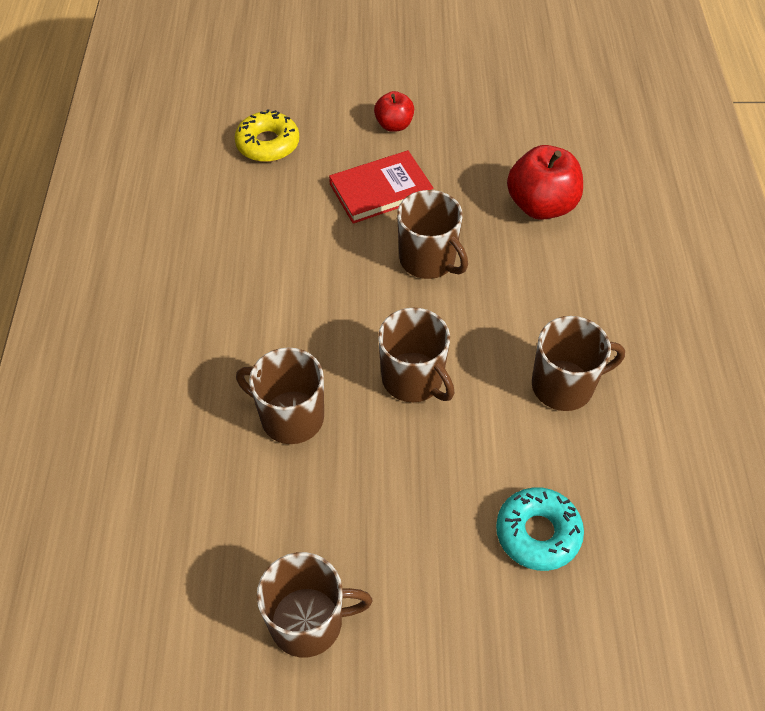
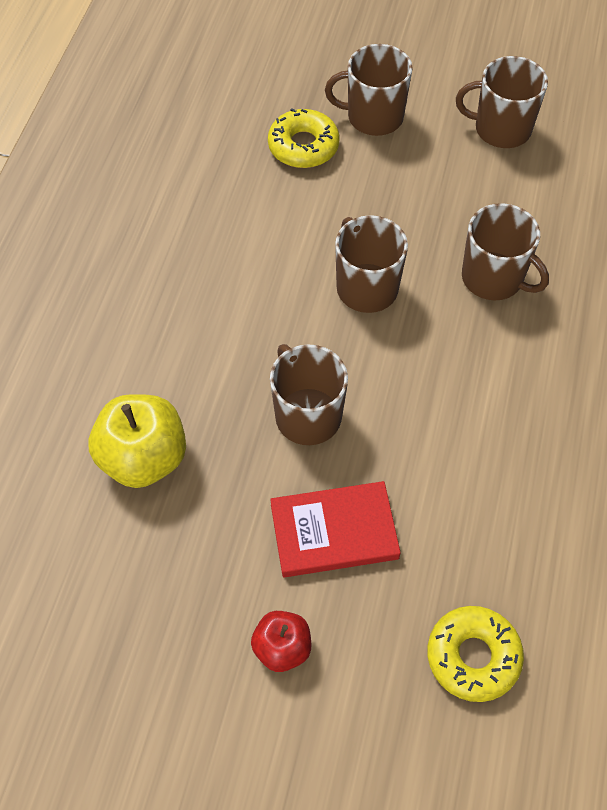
camera: 165 degrees left, 5 degrees up
(538, 533) = (303, 146): turquoise donut -> yellow donut
(541, 206) = (143, 458): red apple -> yellow apple
(564, 386) = (224, 250): brown mug -> brown mug (373, 117)

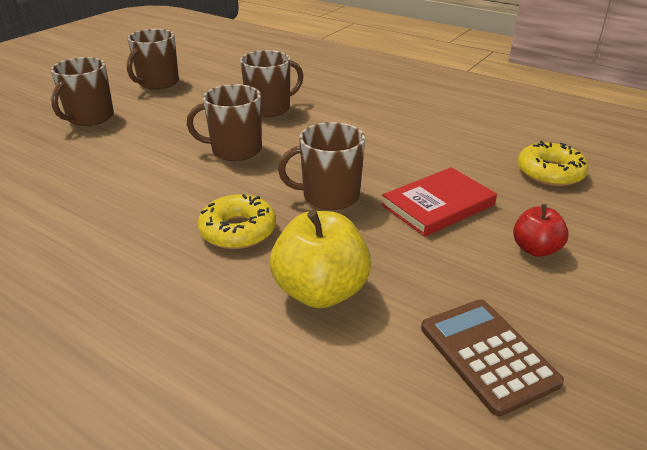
camera: 70 degrees left, 25 degrees down
(101, 616) = (487, 355): none -> brown calculator
(303, 146) = (78, 148): yellow donut -> yellow donut (238, 230)
(334, 531) = (438, 205): red book -> red book turned 45 degrees clockwise

